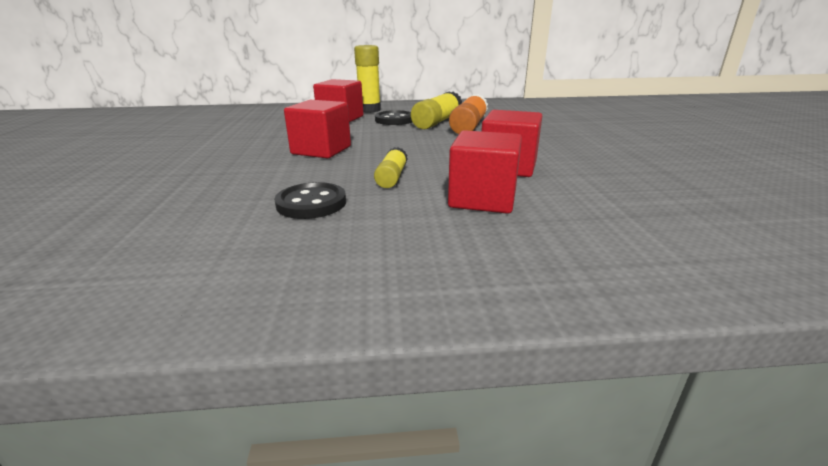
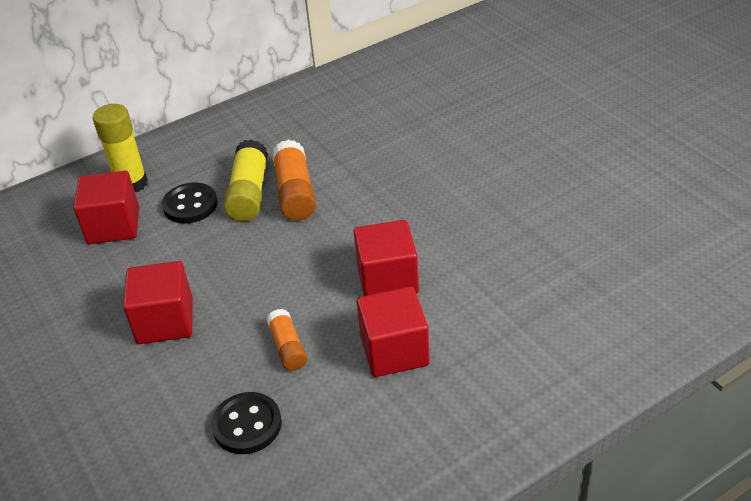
camera: 25 degrees left, 15 degrees up
(392, 177) = (288, 347): yellow glue stick -> orange glue stick

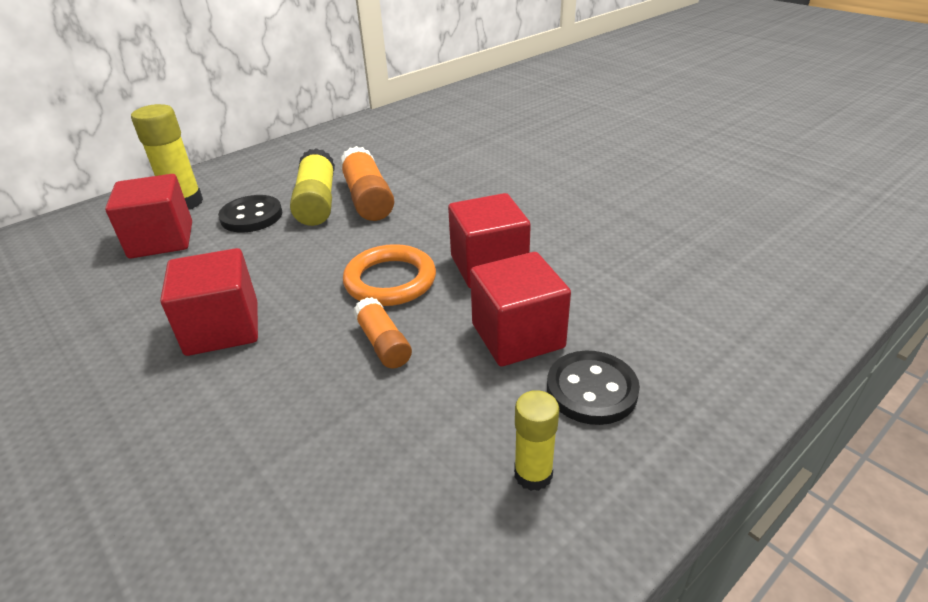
camera: 10 degrees left, 5 degrees down
(247, 425) = (341, 441): black button -> black button (591, 390)
(302, 287) = (390, 280): none -> orange ring
(376, 463) = (533, 474): none -> yellow glue stick

